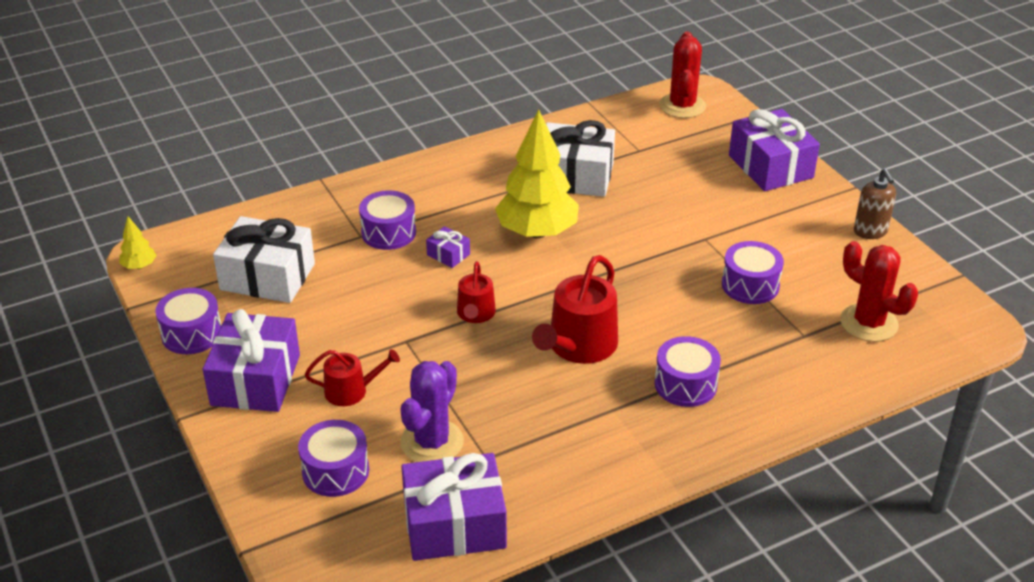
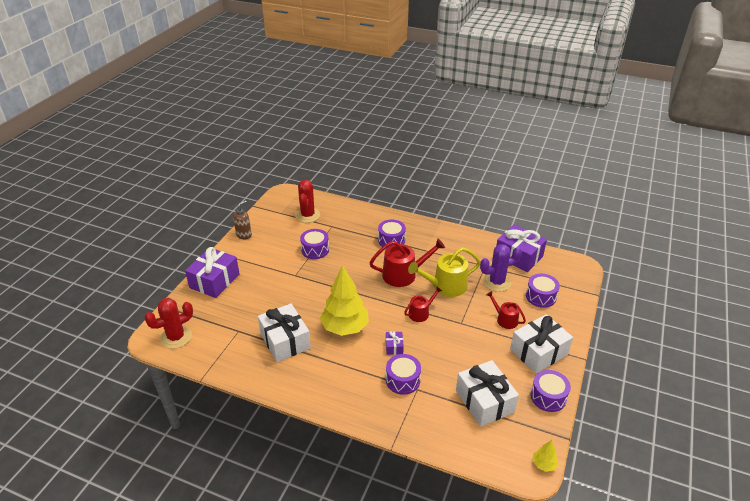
camera: 130 degrees left, 0 degrees up
(255, 380) = (538, 352): purple gift -> white gift
(497, 375) = (445, 286): none -> yellow watering can

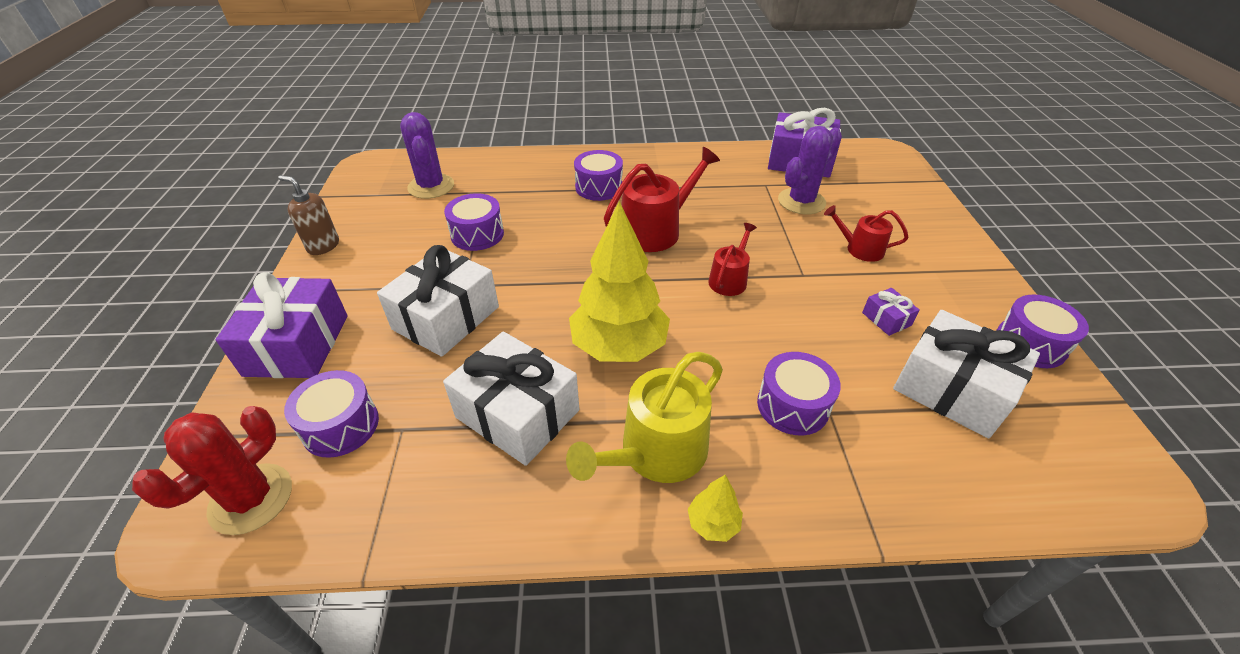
camera: 25 degrees left, 5 degrees up
(244, 235) = (323, 246): brown soap dispenser -> brown soap dispenser turned 75 degrees counterclockwise
(307, 215) = (431, 186): red cactus -> purple cactus
(394, 347) = (730, 350): purple gift -> purple gift (886, 319)
(445, 286) = (733, 228): yellow watering can -> yellow watering can (656, 452)
(538, 352) = (950, 280): white gift -> white gift (446, 318)
(541, 296) = (877, 203): purple drum -> purple drum (341, 426)
(543, 464) = (1142, 464): yellow tree -> yellow tree (713, 523)

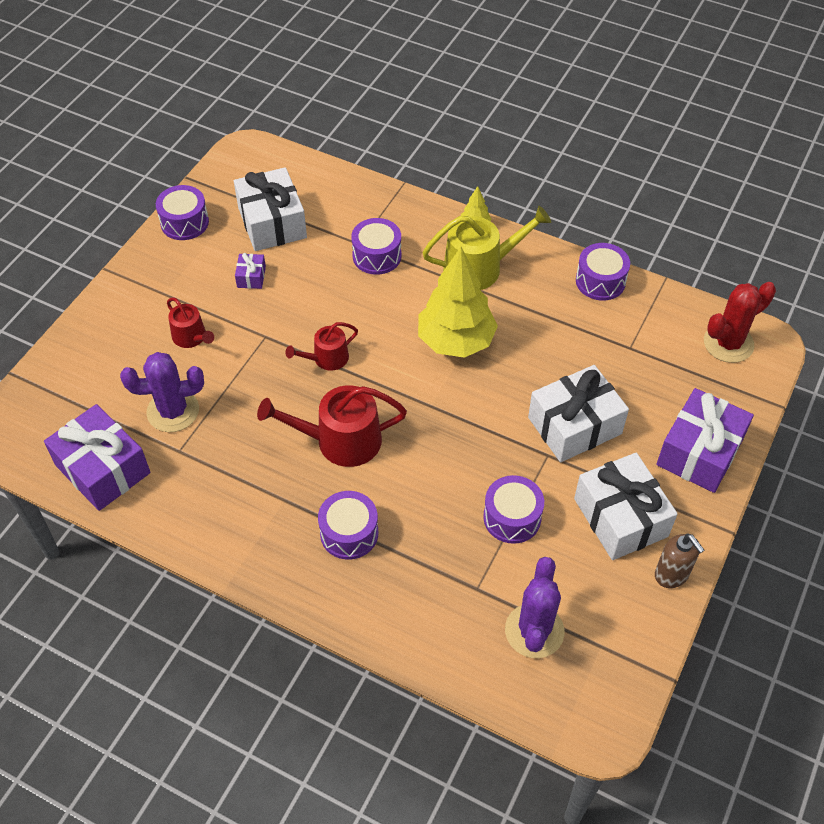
camera: 150 degrees left, 10 degrees up
(341, 426) = (670, 367): purple drum -> purple drum (600, 281)
(517, 413) = (551, 325): white gift -> white gift (620, 517)

